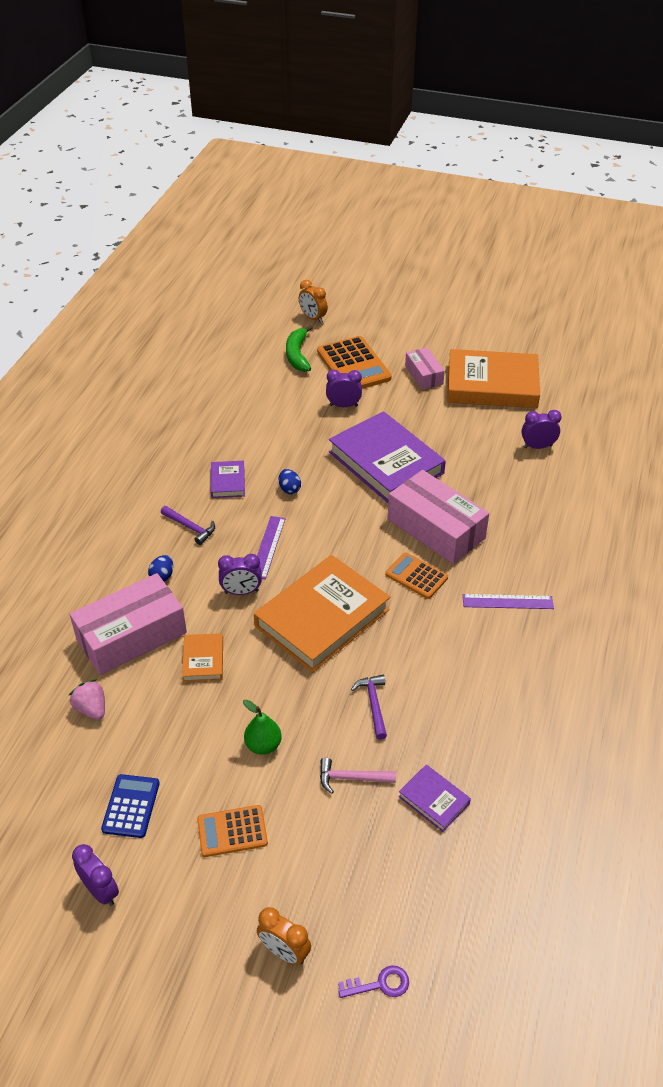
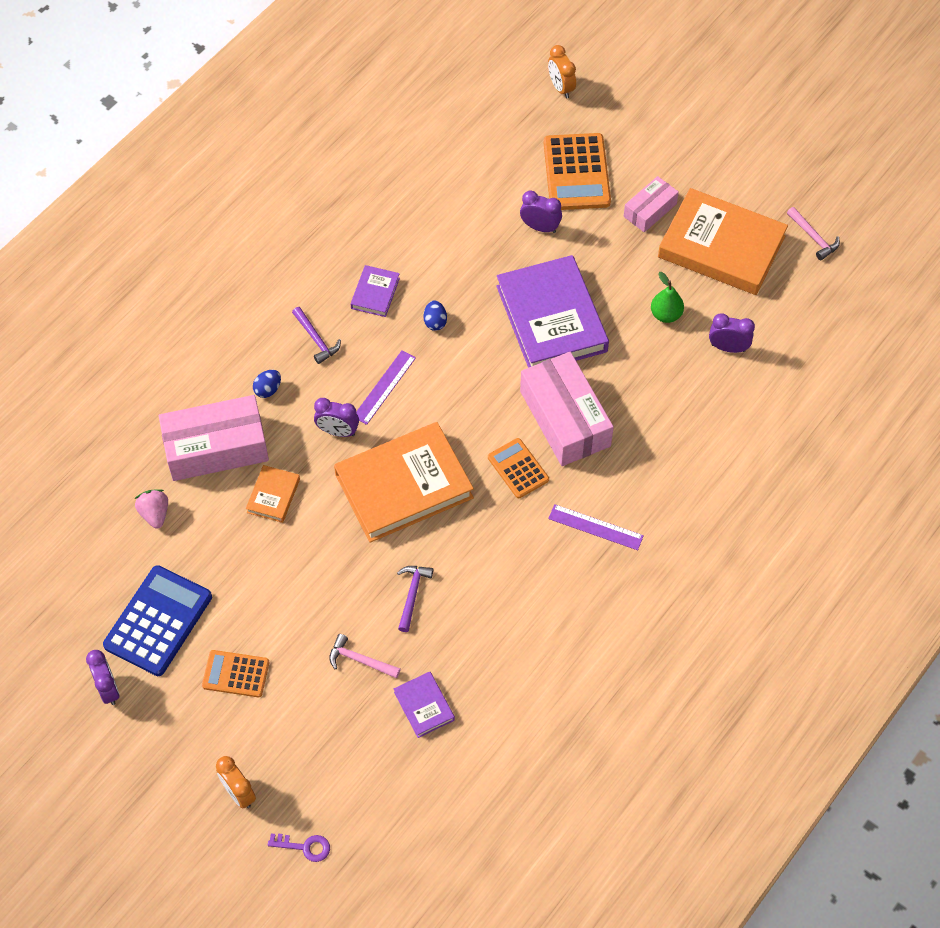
camera: 20 degrees right, 15 degrees up
(131, 806) = (158, 621): blue calculator -> blue calculator, size x1.69
(263, 745) = (294, 602): green pear -> green pear (666, 315)
(297, 355) = (520, 139): green banana -> none
(424, 375) = (650, 210): pink box -> pink box turned 45 degrees clockwise
(556, 363) = (813, 237): none -> pink hammer

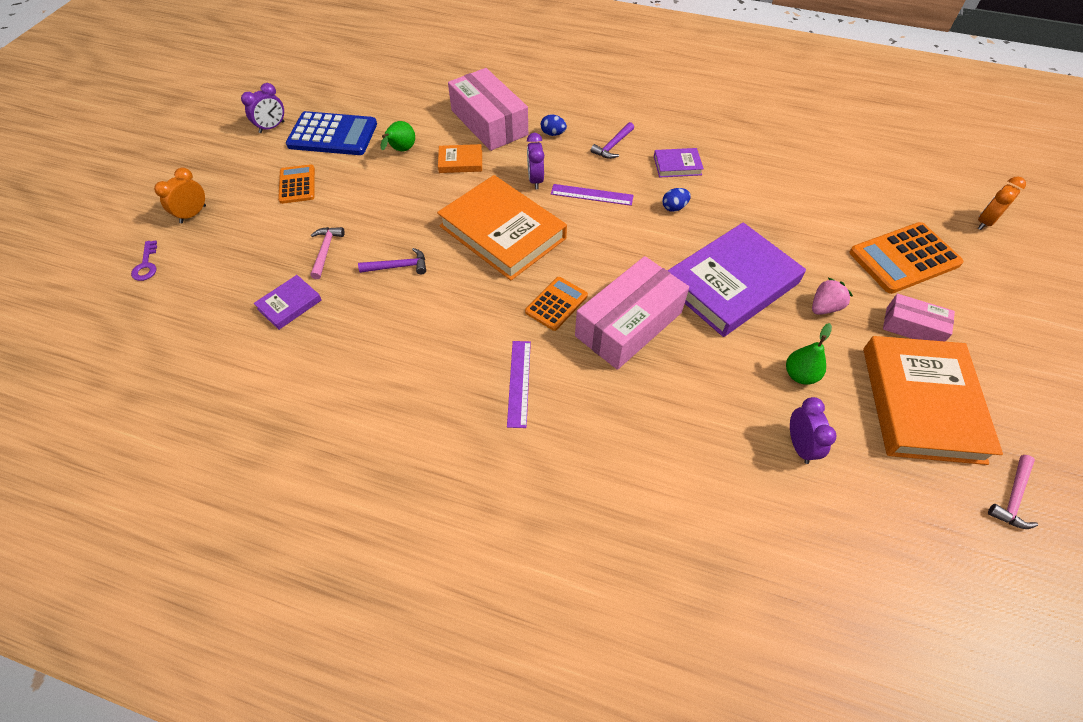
camera: 70 degrees right, 5 degrees down
(155, 514) = (421, 110): pink strawberry -> pink strawberry (824, 307)
(224, 552) = (401, 150): none -> green pear
(540, 227) = (823, 249): purple clock -> none

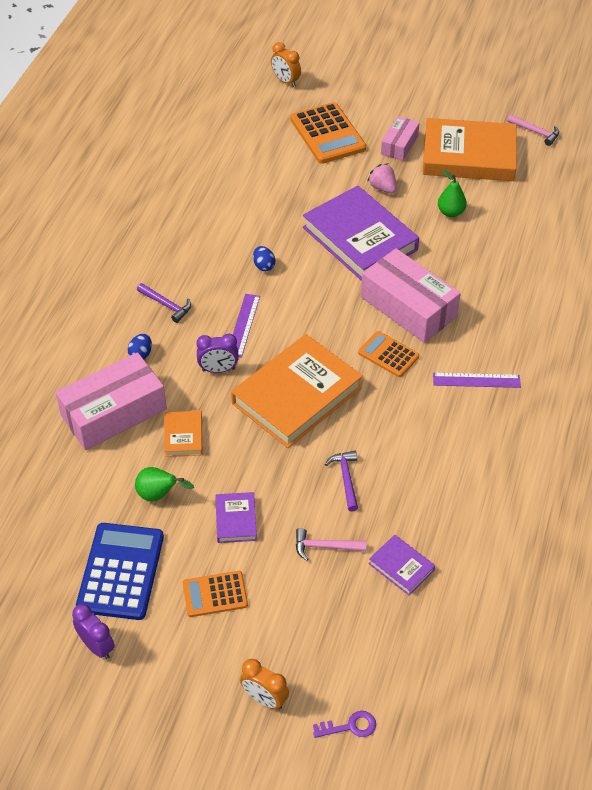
camera: 90 degrees left, 5 degrees down
(677, 165) = (202, 258): purple book -> purple book (236, 520)
(799, 446) = (512, 222): purple clock -> none

